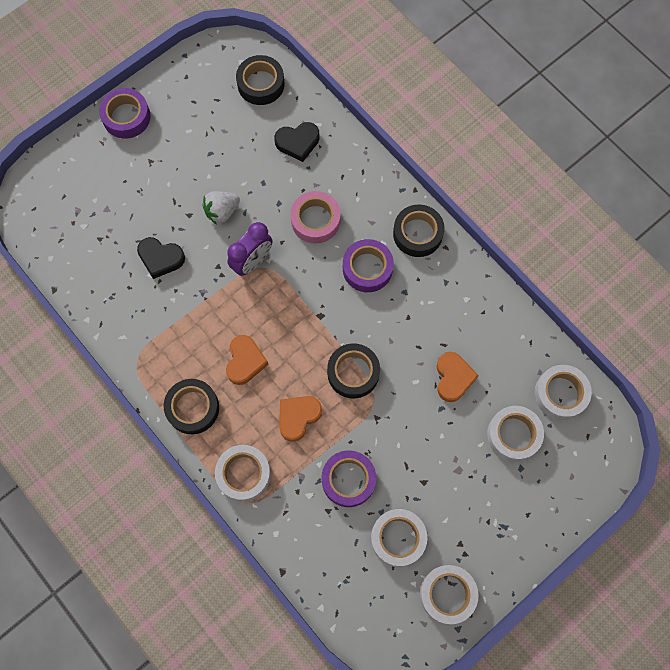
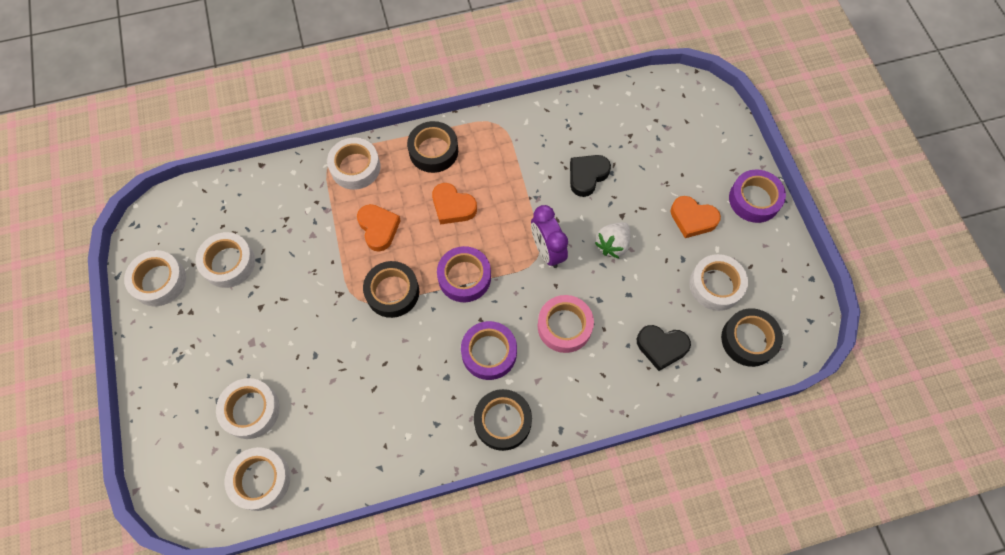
camera: 115 degrees right, 5 degrees down
(222, 212) = (612, 244): white strawberry -> white strawberry turned 135 degrees counterclockwise
(223, 121) = (716, 285): none -> white tape
(298, 142) = (661, 347): black heart -> black heart turned 90 degrees counterclockwise
(348, 480) = (301, 245): purple tape -> purple tape (464, 277)
(453, 378) = (336, 381): orange heart -> orange heart (692, 219)

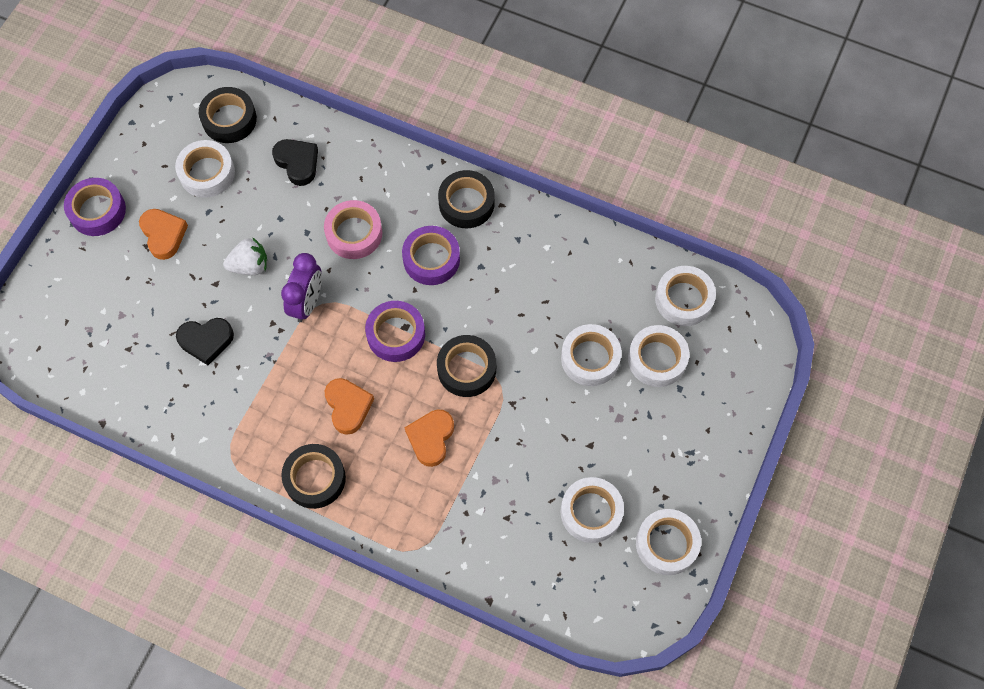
camera: 140 degrees left, 0 degrees up
(355, 167) = (401, 521): white tape -> white tape (590, 358)

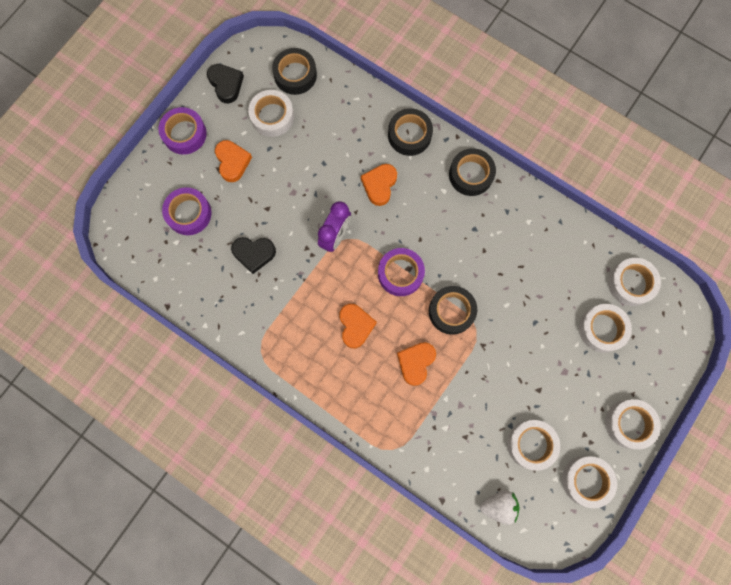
camera: 10 degrees right, 10 degrees up
(250, 266) = (295, 198): white strawberry -> white strawberry (498, 505)
(297, 163) = (343, 119): black heart -> black heart (226, 84)
(315, 478) = (322, 379): black tape -> black tape (409, 135)
(354, 233) = (379, 185): pink tape -> orange heart
(431, 259) = (437, 216): purple tape -> purple tape (189, 213)
(590, 358) = (549, 319): white tape -> white tape (629, 424)

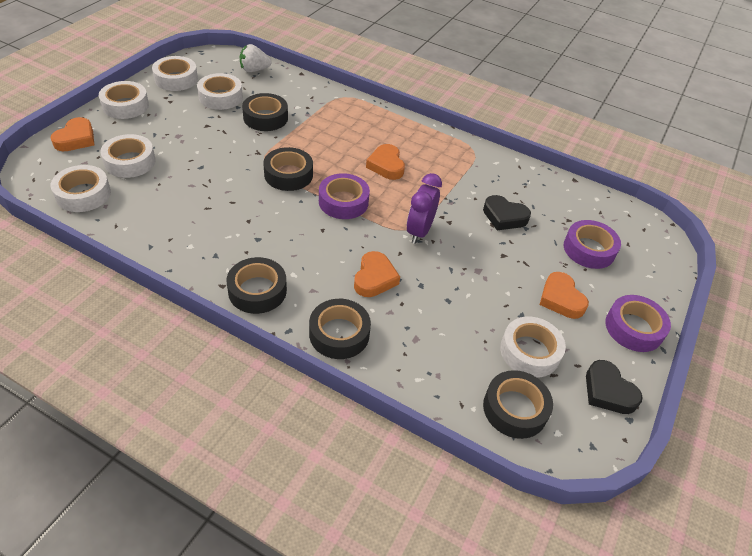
camera: 170 degrees right, 30 degrees down
(254, 254) = (504, 217): black heart -> black heart turned 150 degrees counterclockwise
(416, 363) = (325, 142): orange heart -> orange heart (76, 139)
(479, 405) = (265, 118): none -> black tape

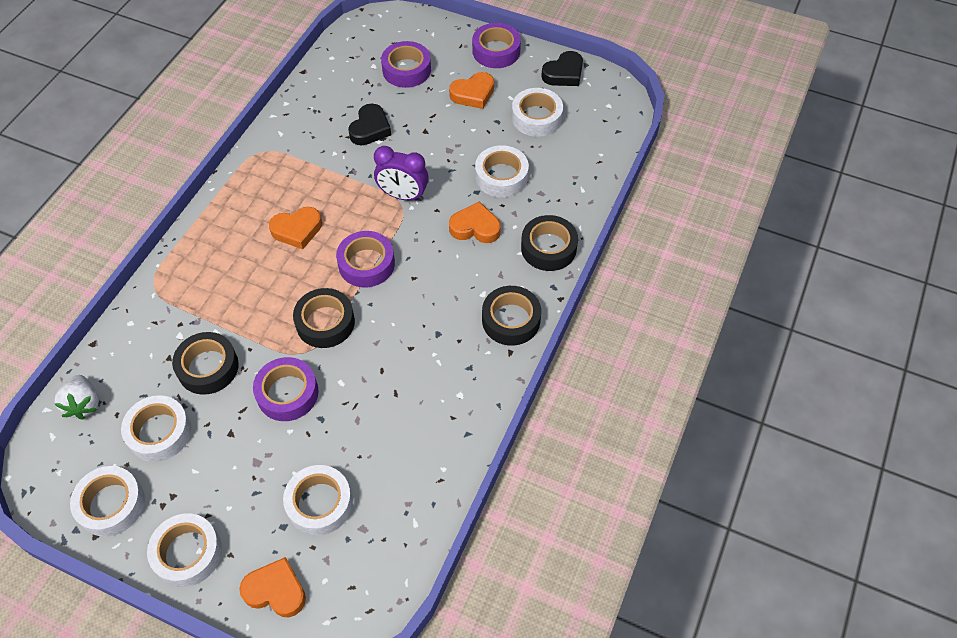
camera: 90 degrees left, 10 degrees up
(83, 194) = (391, 536): white tape -> white tape (501, 176)
(229, 152) = (287, 393): none -> purple tape
(515, 409) = (594, 129): black tape -> none

